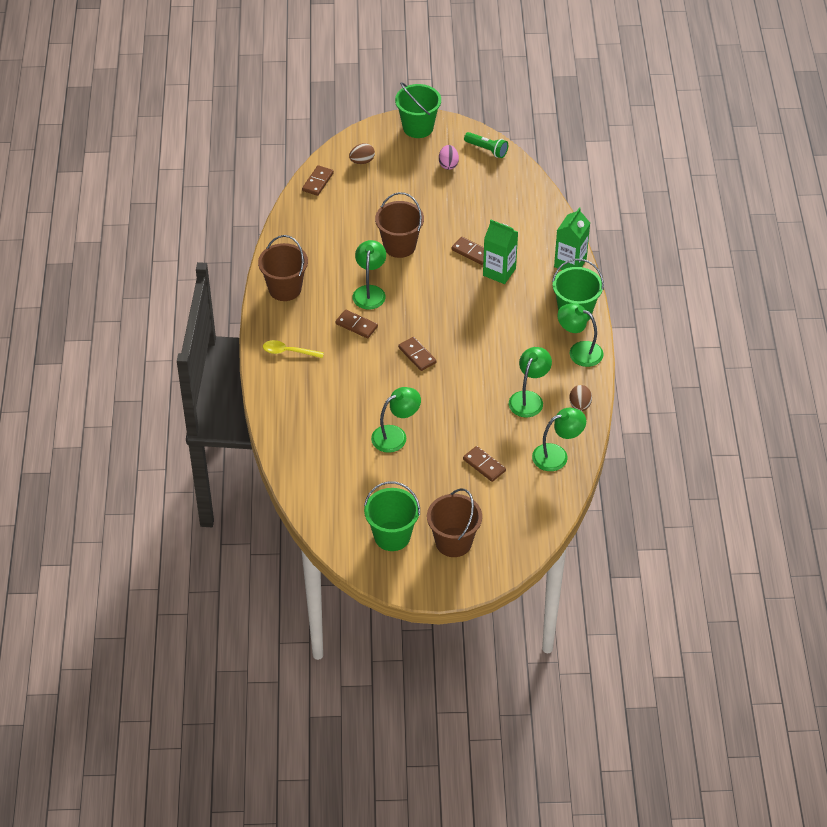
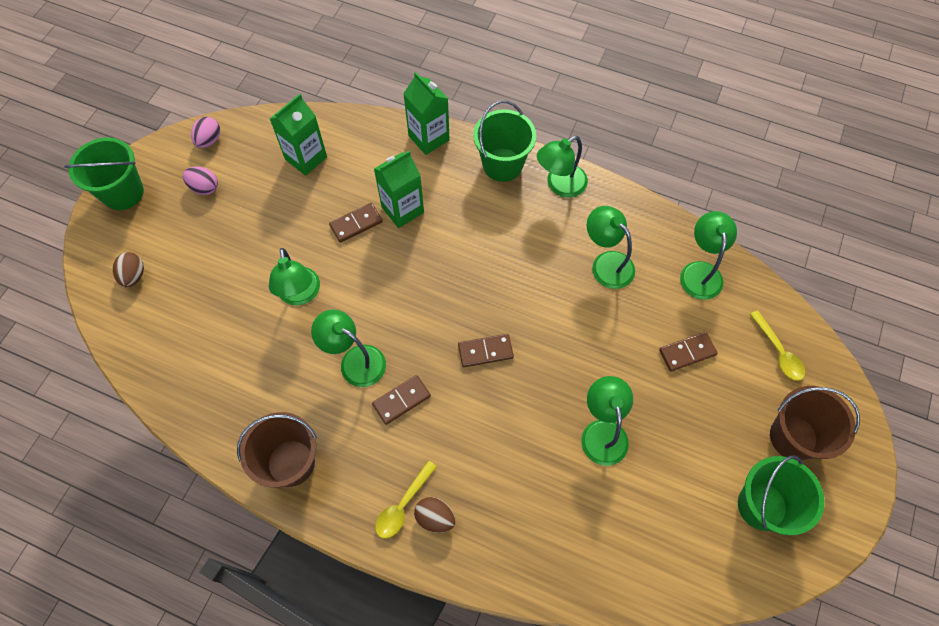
camera: 65 degrees left, 15 degrees up
(318, 182) = (132, 342): brown domino -> none
(399, 246) = (300, 295): brown bucket -> green lamp
(487, 150) = (209, 140): green flashlight -> pink egg
(507, 205) = (306, 158): none -> green carton
(517, 518) = (778, 351): none -> yellow spoon
(580, 405) = (638, 219): brown egg -> brown egg (435, 518)

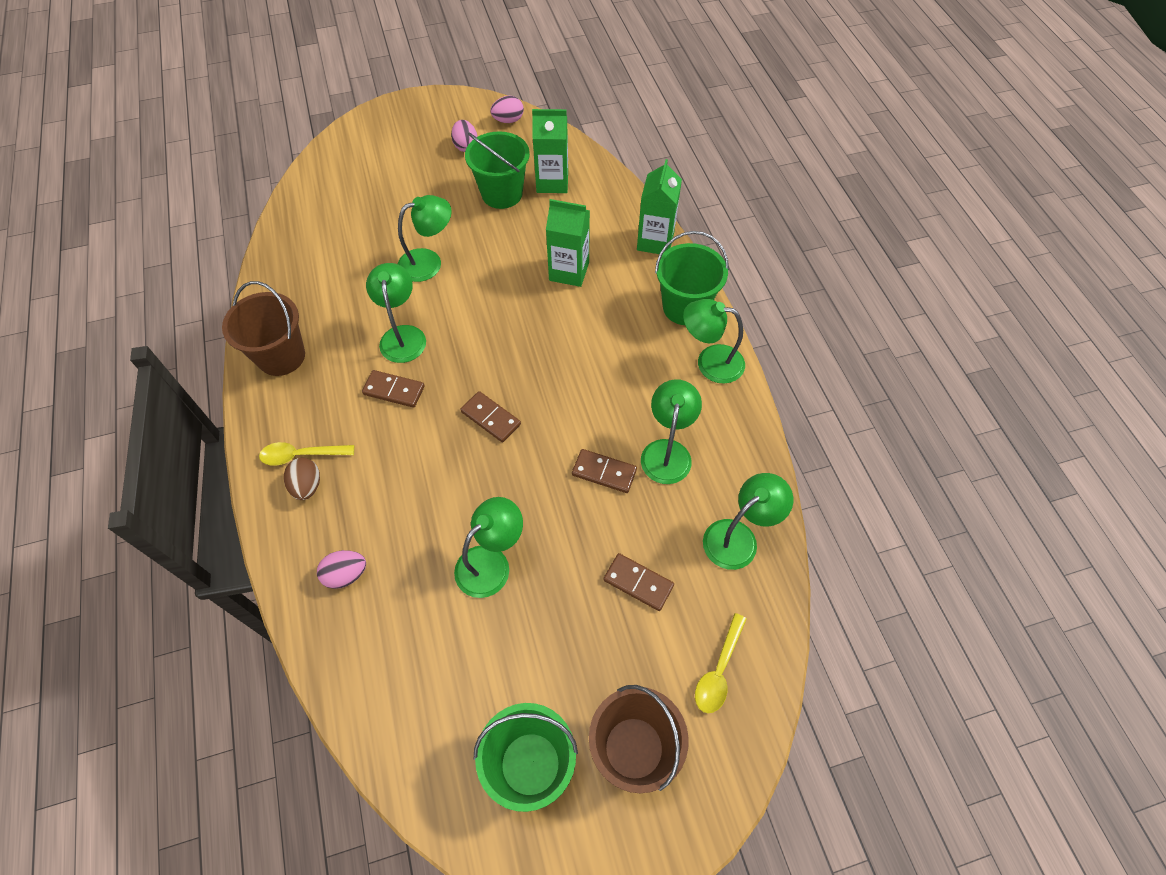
camera: 50 degrees right, 5 degrees down
(123, 193) = (417, 109): green bucket -> green bucket (502, 194)
(133, 276) = (356, 162): brown egg -> none
(300, 295) = (429, 262): green lamp -> green lamp turned 150 degrees counterclockwise
(356, 224) = (525, 252): brown domino -> brown domino (604, 472)
(535, 536) = (346, 574): none -> pink egg

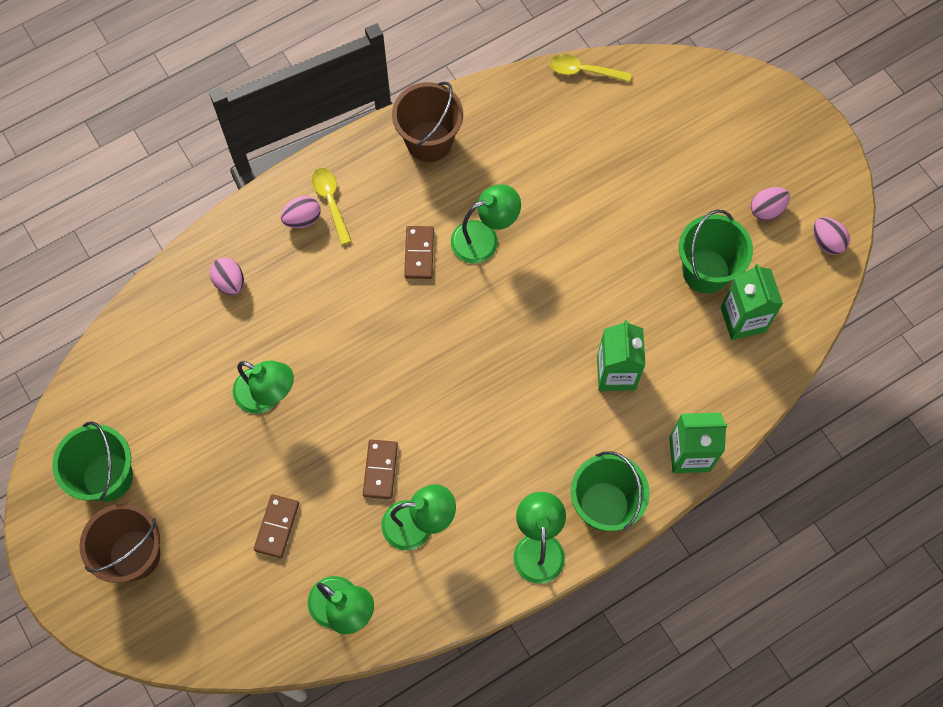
camera: 75 degrees right, 10 degrees up
(307, 486) = (302, 219): brown egg -> pink egg
(429, 262) = (584, 230): green lamp -> none
(491, 418) = (412, 350): brown domino -> none
(719, 670) = (213, 613): yellow spoon -> yellow spoon (584, 71)

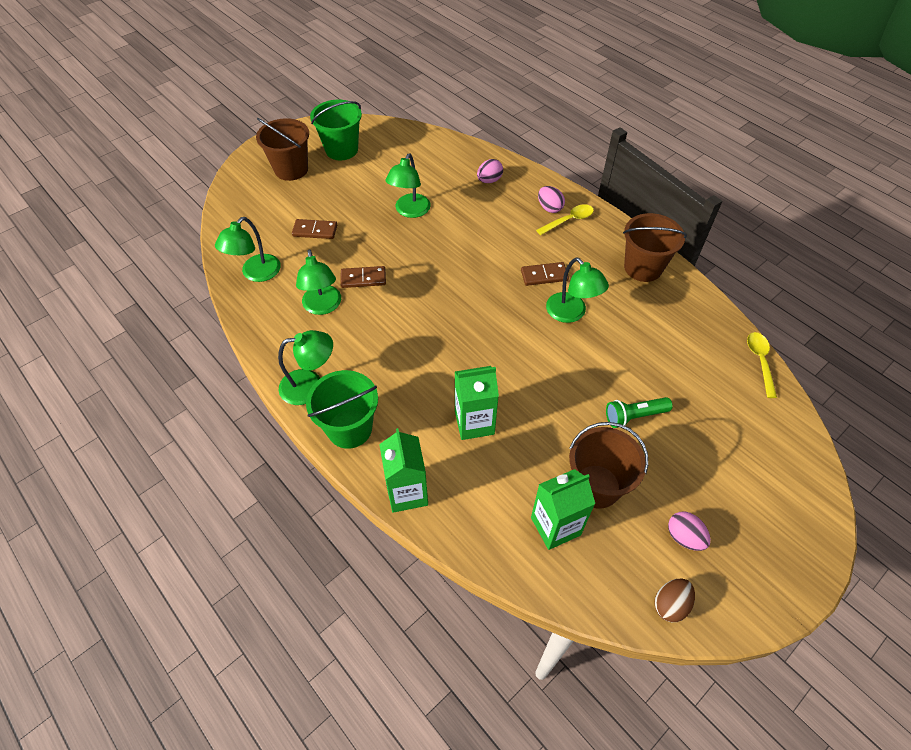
camera: 80 degrees right, 15 degrees down
(631, 213) = (634, 416): none -> green flashlight
(706, 271) = (596, 486): green bucket -> brown bucket
(827, 242) = (670, 604): pink egg -> brown egg

